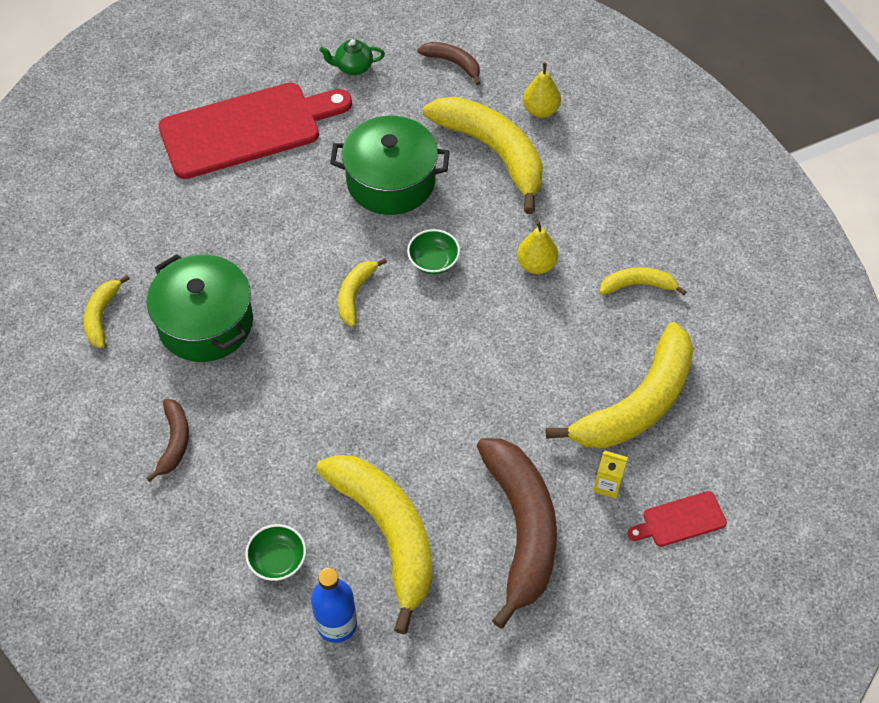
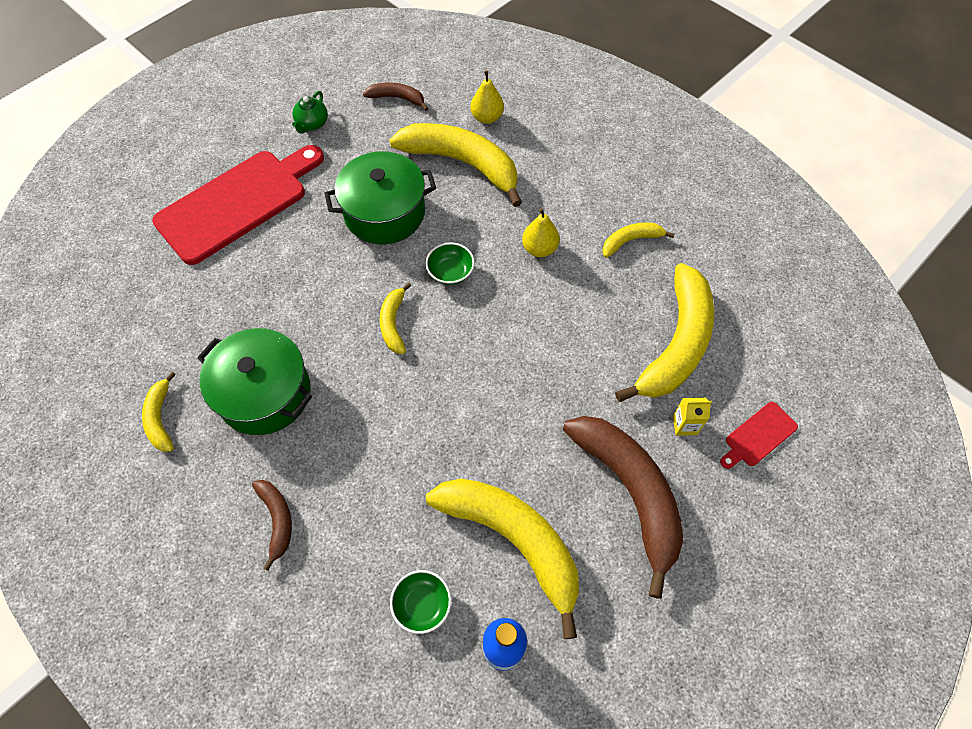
camera: 20 degrees left, 5 degrees up
(353, 67) = (312, 124): green teapot -> green teapot turned 45 degrees counterclockwise

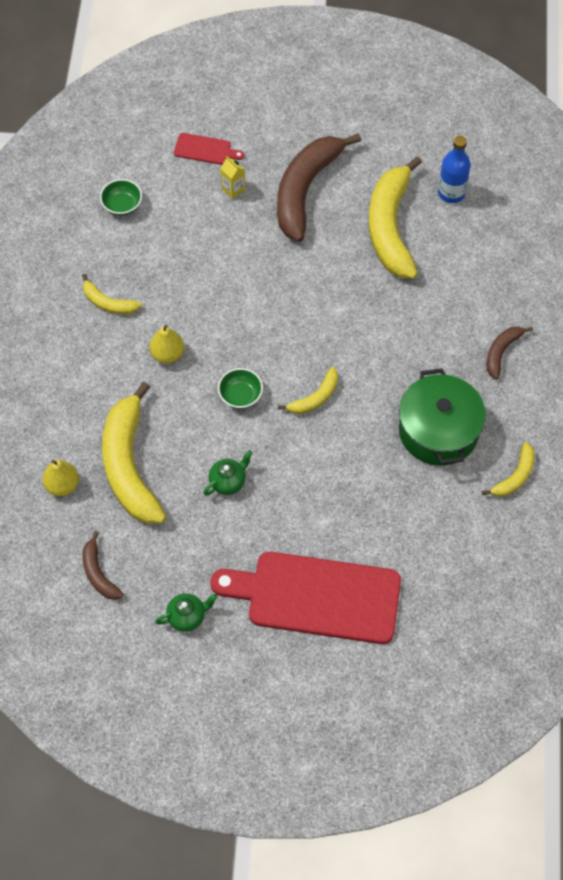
camera: 130 degrees left, 0 degrees up
(384, 213) = (228, 481): green pot -> green teapot
(422, 604) = (469, 244): green bowl -> green bowl (122, 205)
(676, 343) = (175, 226): yellow banana -> none

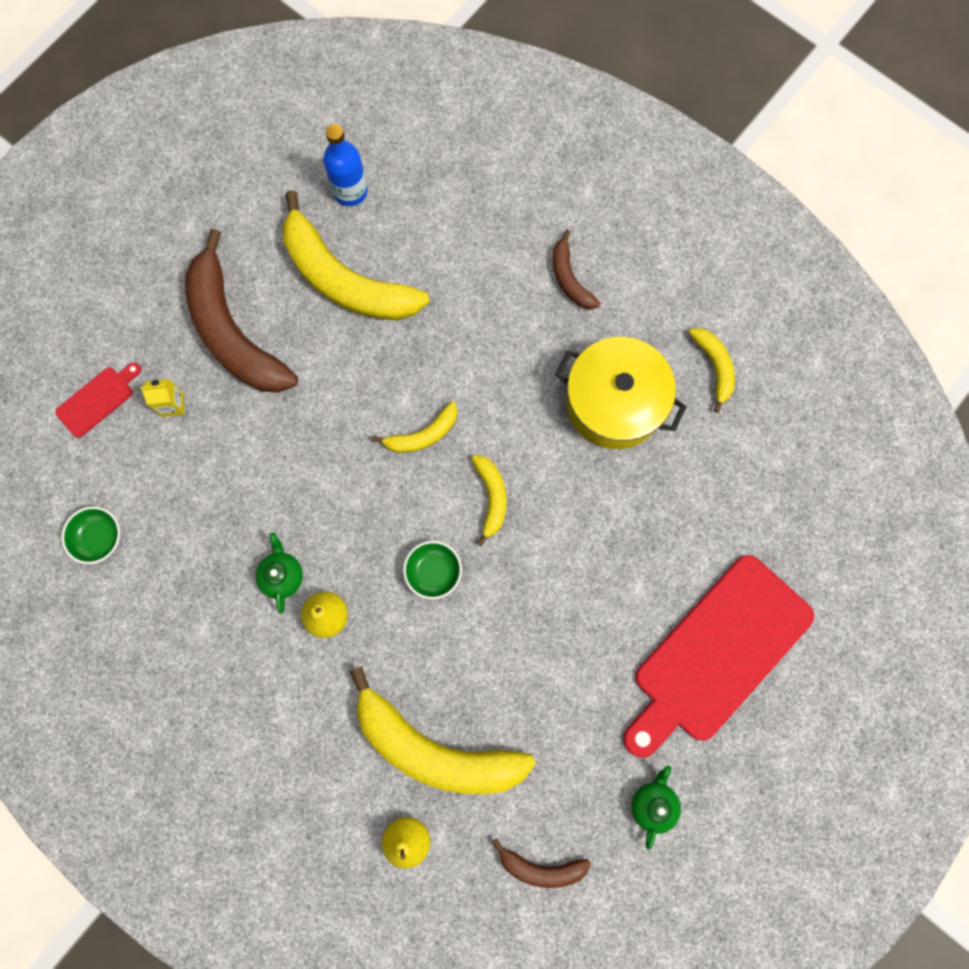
camera: 55 degrees left, 15 degrees up
(108, 303) = (215, 638): yellow banana -> yellow banana (423, 435)
(228, 481) = (526, 654): green teapot -> green teapot (282, 576)
(438, 431) = (614, 402): green pot -> yellow pot

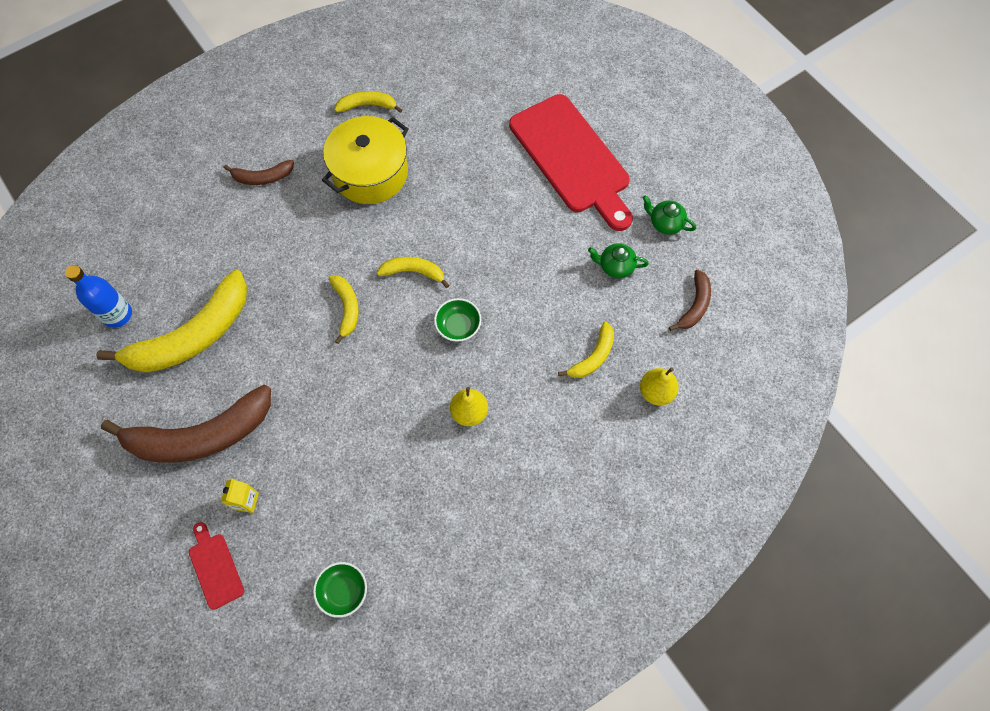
camera: 75 degrees left, 10 degrees down
(282, 576) = (426, 440): green teapot -> green teapot (615, 267)
(435, 748) = (593, 357): yellow banana -> yellow banana, size x0.48

